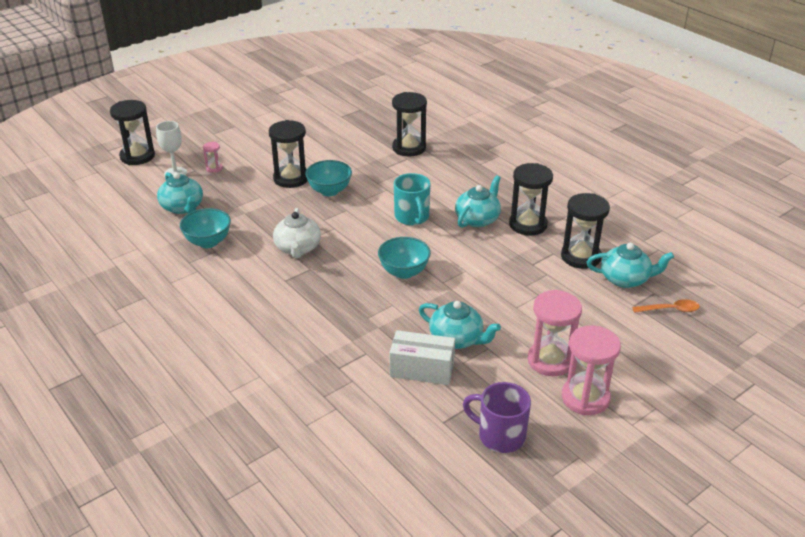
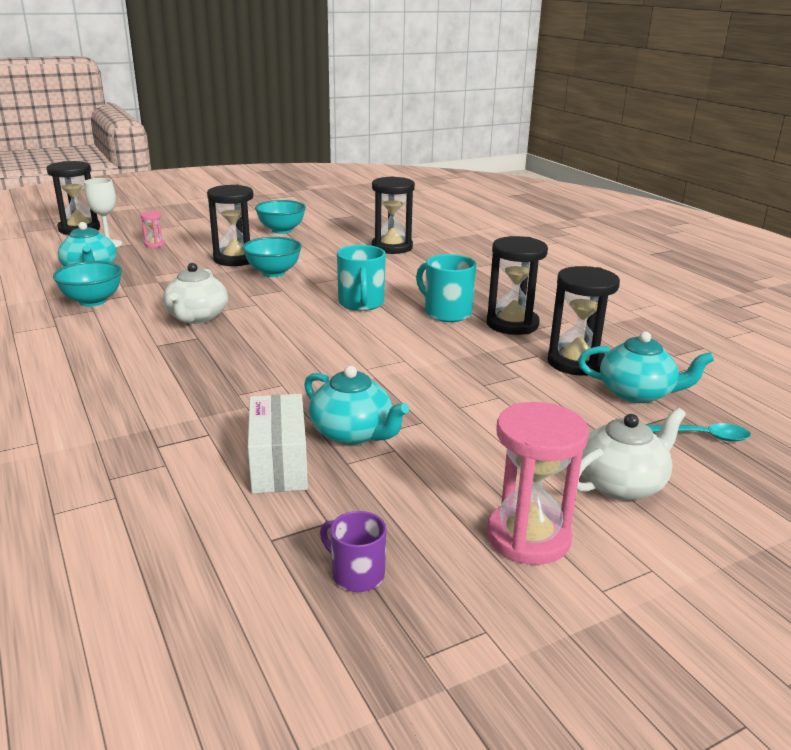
camera: 10 degrees right, 10 degrees down
(404, 272) = (319, 353): turquoise bowl -> turquoise bowl (281, 230)
(422, 369) = (279, 464): white box -> white box turned 60 degrees clockwise
(477, 219) = (446, 313): turquoise teapot -> turquoise mug
(500, 436) = (356, 574): purple mug -> purple mug, size x0.63
(550, 360) = (486, 477): pink hourglass -> none
(629, 353) = (621, 484): none -> white teapot
(670, 310) = (701, 436): orange spoon -> turquoise spoon

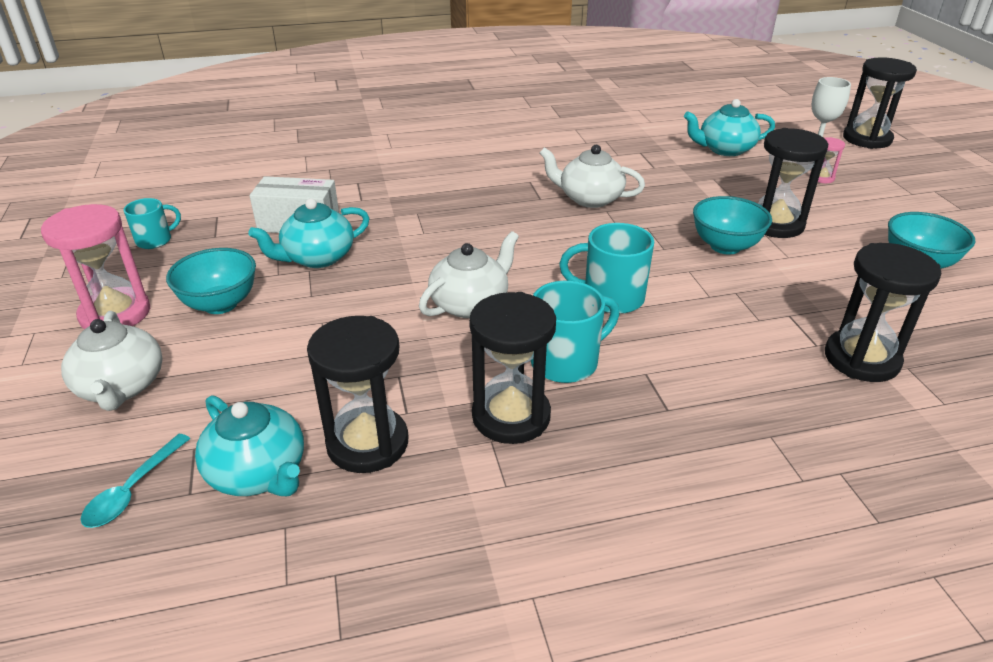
camera: 105 degrees right, 10 degrees up
(92, 301) = (639, 153): turquoise bowl -> turquoise bowl (220, 304)
(356, 574) = (155, 240): purple mug -> turquoise mug
(396, 349) = (470, 304): none -> white teapot
(637, 393) = (259, 473): turquoise teapot -> turquoise teapot turned 75 degrees counterclockwise

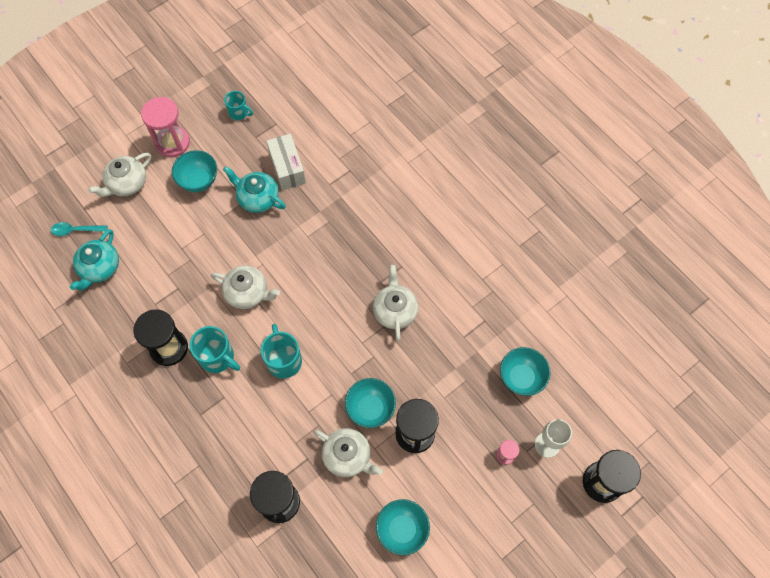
camera: 65 degrees right, 30 degrees up
(367, 443) = (130, 298): black hourglass -> none
(725, 149) = (521, 377): turquoise teapot -> turquoise bowl
(794, 280) = (348, 456): none -> white teapot

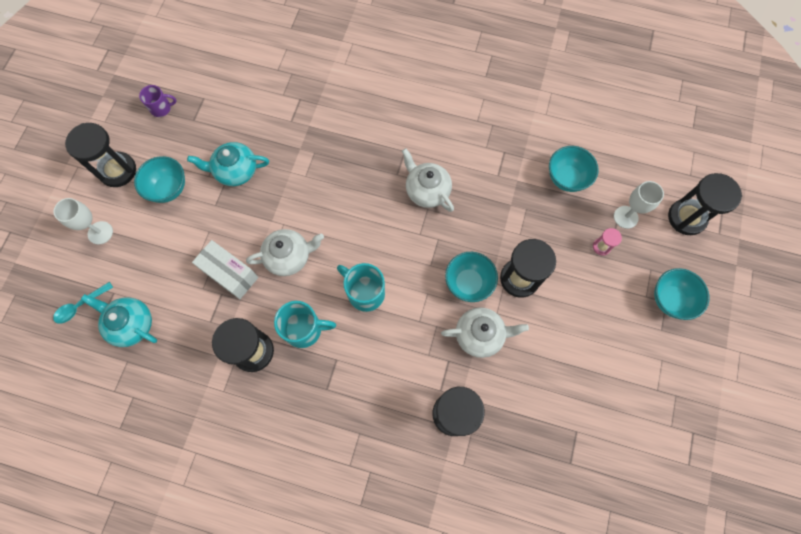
camera: 35 degrees left, 5 degrees up
(100, 268) = (131, 324): turquoise teapot -> turquoise teapot turned 135 degrees clockwise
(127, 183) = (100, 233): white teapot -> white goblet
(172, 143) = (118, 170): pink hourglass -> black hourglass
(239, 113) = (161, 108): turquoise mug -> purple mug
(287, 168) = (243, 130): white box -> white box (230, 274)
(402, 529) = (569, 363): turquoise bowl -> turquoise bowl (670, 299)

